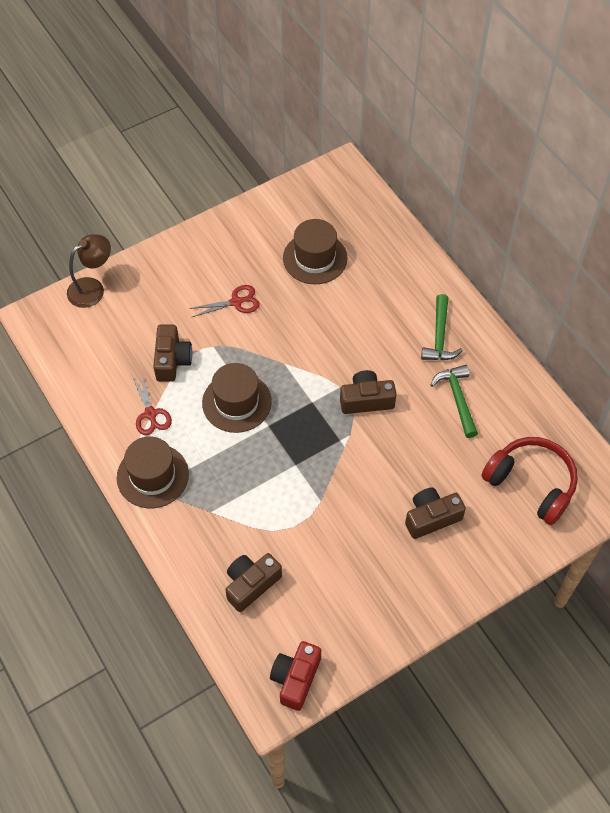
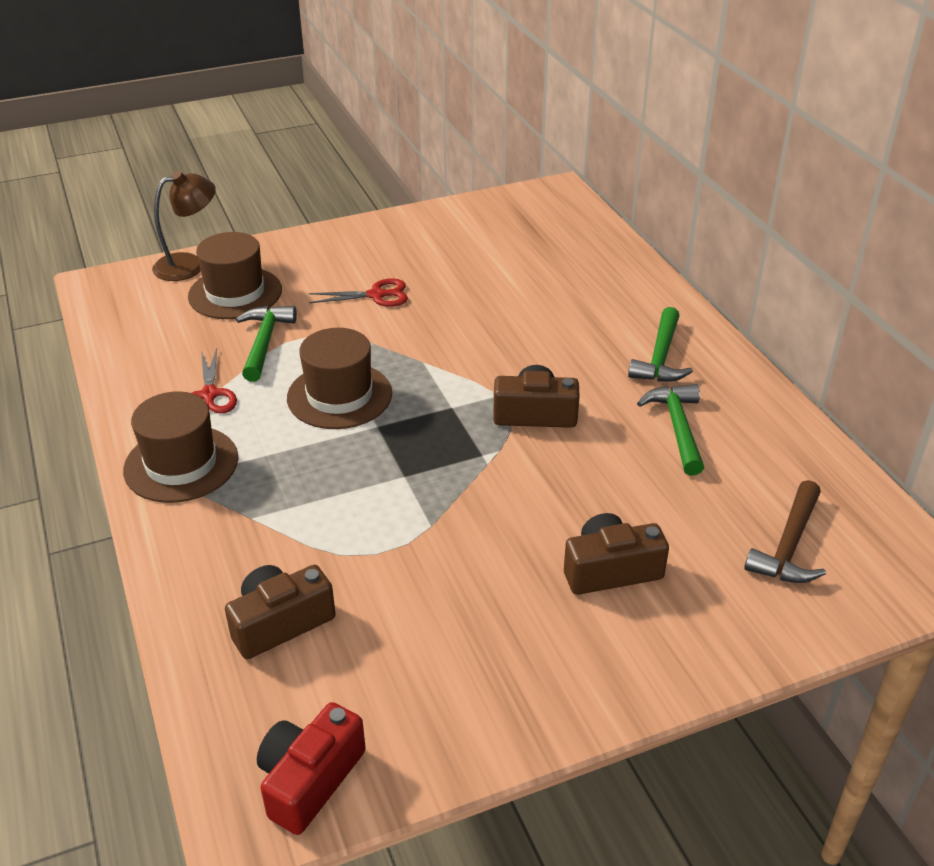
camera: 10 degrees right, 20 degrees down
(172, 360) = (265, 342): brown camera -> green hammer
(315, 258) = (498, 265): brown hat -> brown hat (235, 293)
(531, 483) = (789, 545): red headphones -> brown hammer

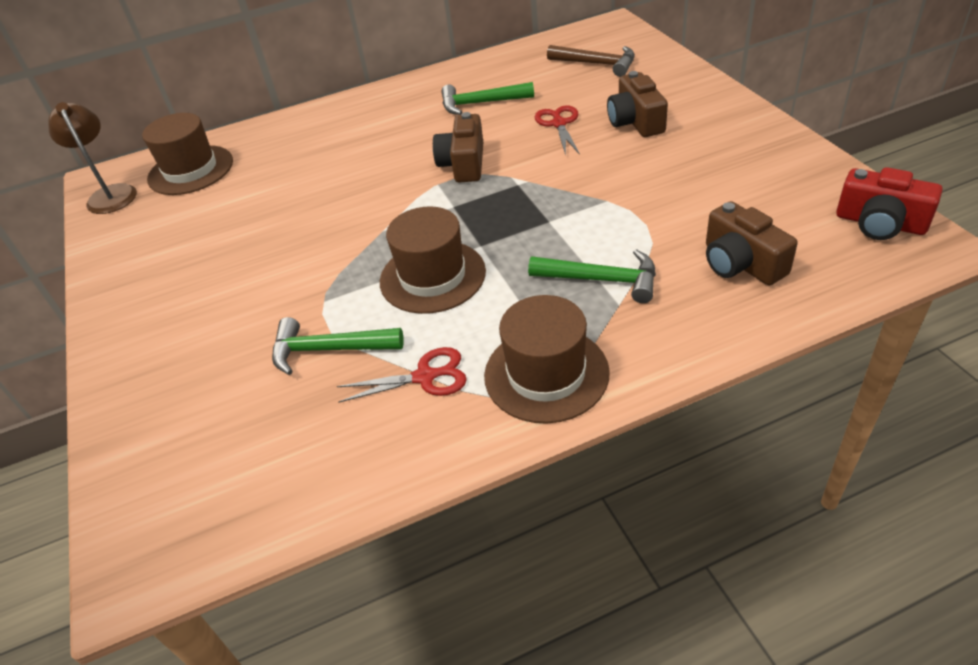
camera: 85 degrees left, 5 degrees up
(189, 265) = (123, 464): brown lamp -> brown lamp (110, 194)
(235, 293) = (214, 398): brown hat -> brown hat (190, 170)
(376, 295) = (256, 276): red scissors -> red scissors (559, 124)
(660, 357) = (393, 113): green hammer -> green hammer (601, 280)

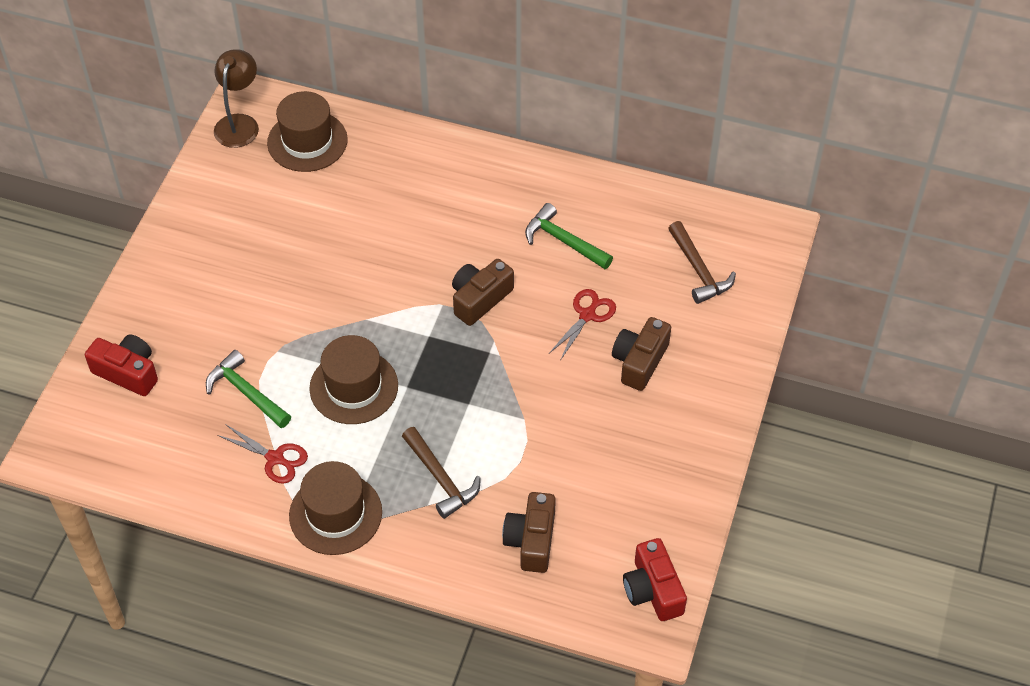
camera: 35 degrees right, 10 degrees up
(170, 423) = (128, 372): none -> red camera
(601, 280) = (440, 478): green hammer -> brown hammer

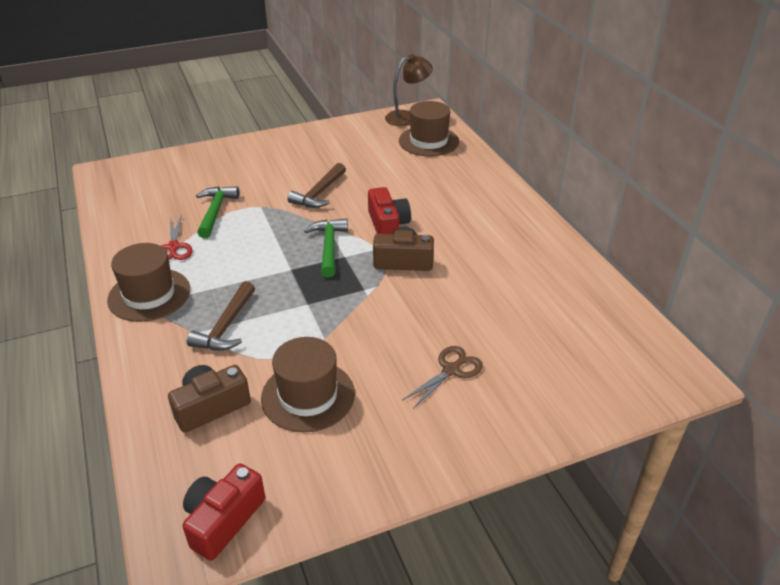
camera: 50 degrees right, 15 degrees down
(128, 372) = (187, 168): red camera -> red camera (388, 225)
(354, 387) = (265, 248): brown hat -> brown hat (308, 395)
(564, 241) = (504, 271): green hammer -> green hammer (329, 247)
(587, 315) = (456, 318): red scissors -> none
(639, 361) = (451, 370): brown camera -> brown scissors
(698, 270) = (580, 353): brown hammer -> brown hammer (319, 193)

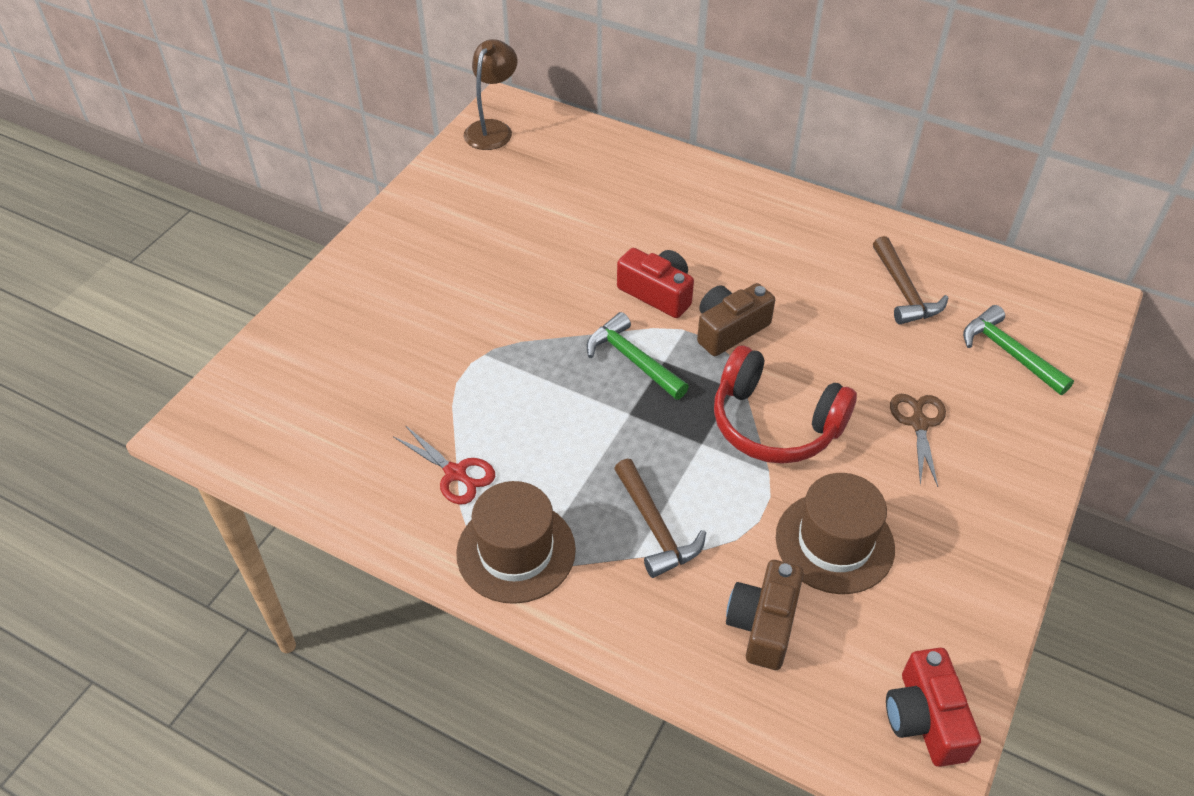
camera: 40 degrees left, 10 degrees up
(215, 212) = (438, 394): green hammer -> green hammer (1009, 353)
(319, 193) = (529, 295): brown hammer -> brown hammer (903, 291)
(361, 318) = (774, 424): none -> red headphones
(428, 141) = (561, 153): brown hat -> none

